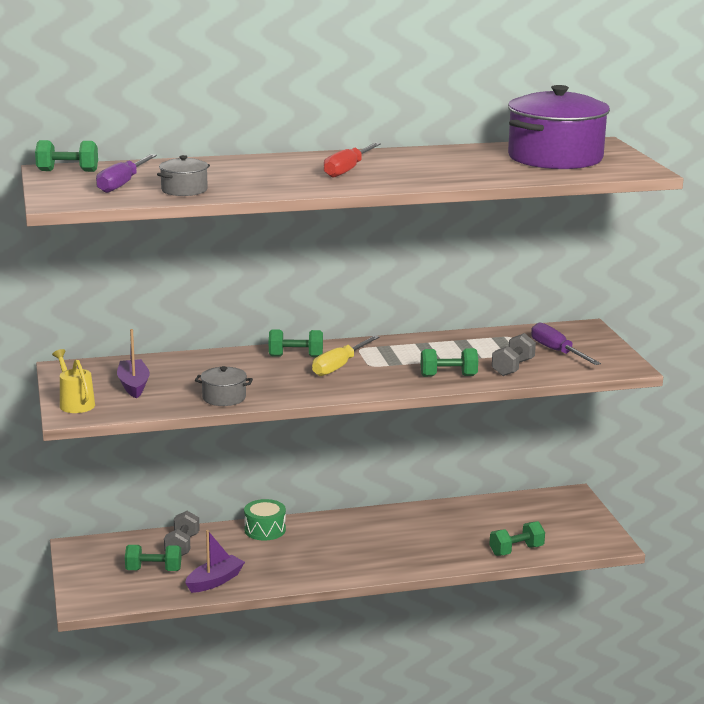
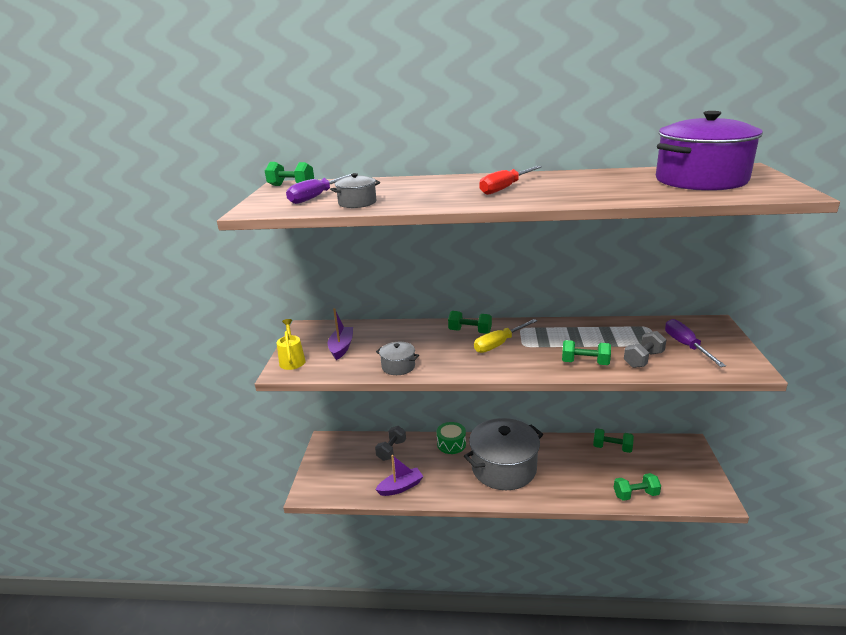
camera: 20 degrees right, 5 degrees up
(153, 570) = (364, 469): green dumbbell -> green dumbbell (612, 448)
(346, 546) = (504, 468): none -> grey pot

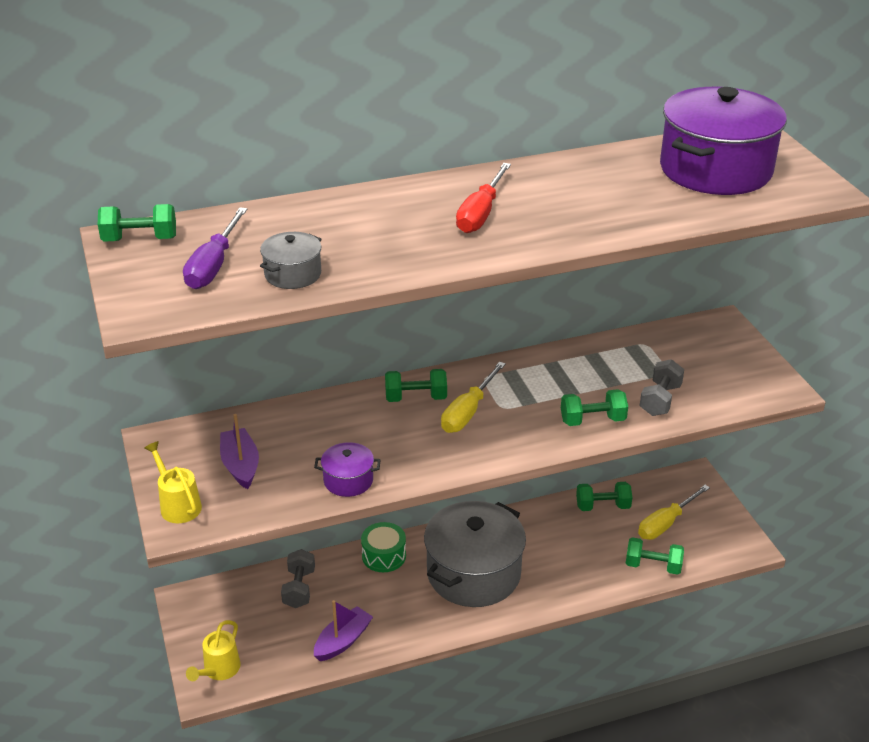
camera: 25 degrees left, 10 degrees up
(320, 484) = (219, 670): none -> yellow watering can
(398, 366) = (348, 480): grey pot -> purple pot
(635, 495) = (653, 566): green dumbbell -> green dumbbell turned 45 degrees clockwise
(656, 469) = (666, 523): none -> yellow screwdriver
(686, 346) = (701, 367): purple screwdriver -> none

